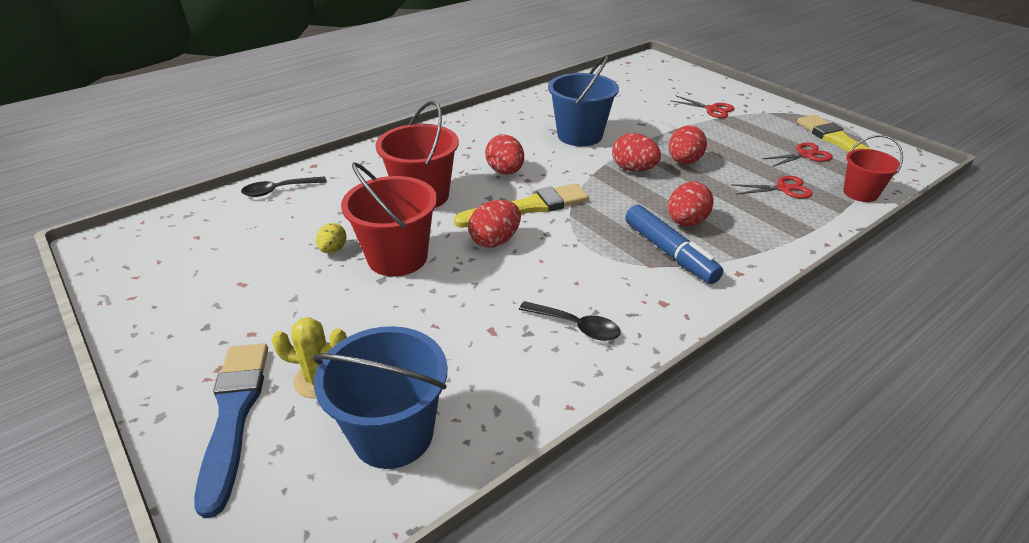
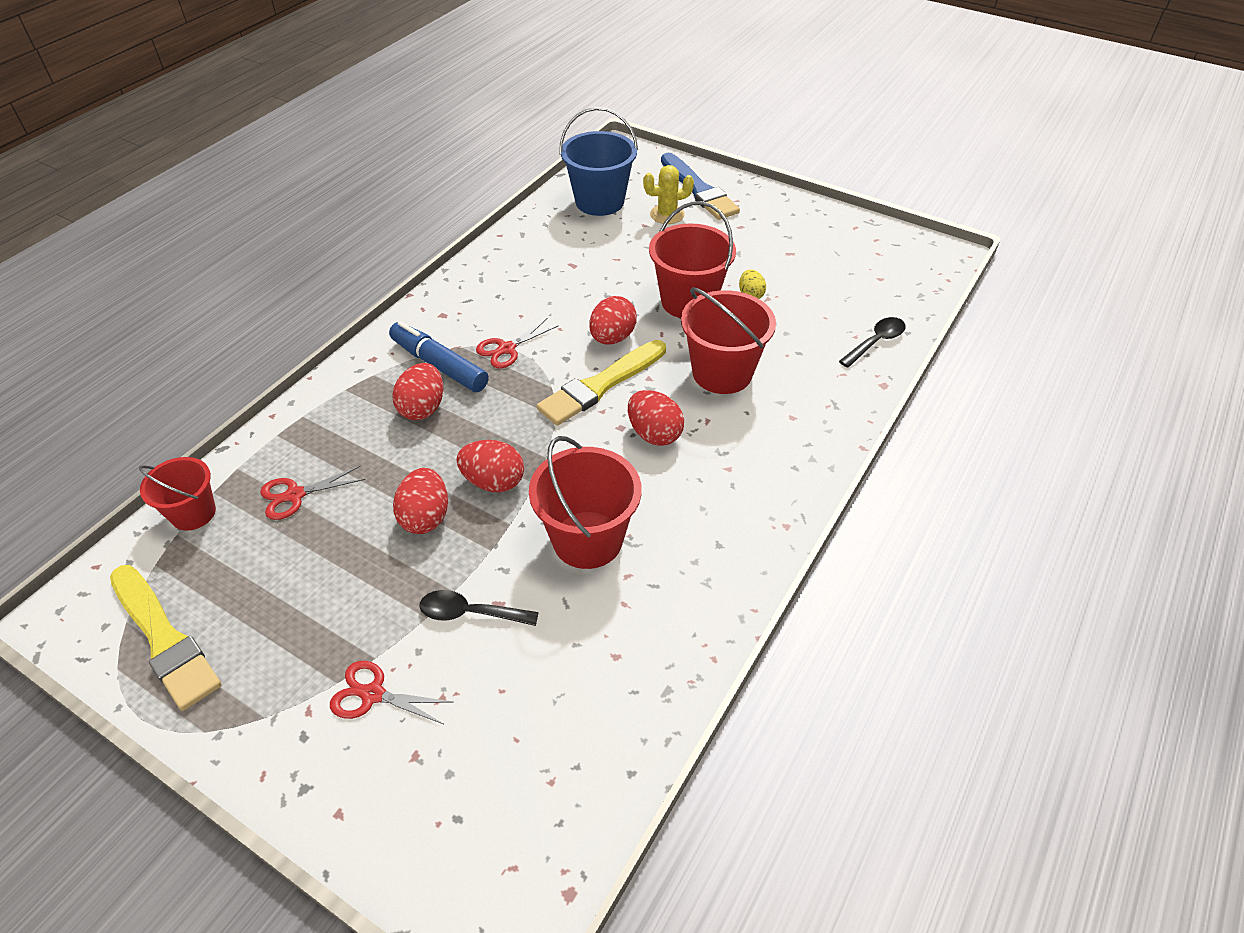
camera: 160 degrees right, 10 degrees up
(576, 326) = (510, 281): black spoon -> black spoon (470, 613)
(579, 135) = (587, 539): blue bucket -> red bucket
(805, 155) = (238, 585): red scissors -> red scissors (506, 349)

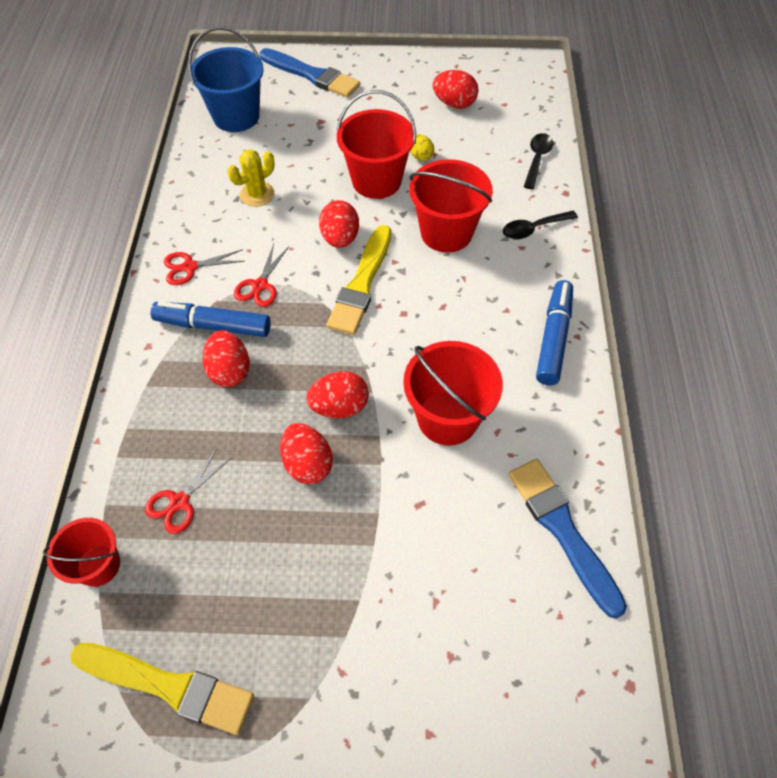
camera: 30 degrees left, 10 degrees up
(373, 694) = (381, 629): red scissors -> red scissors (190, 267)
(470, 613) = (405, 523): black spoon -> black spoon (533, 229)
(620, 703) = (563, 531): none -> blue brush
(654, 434) = (433, 307): red egg -> red egg (454, 104)
(667, 214) = (302, 108): yellow cactus -> yellow cactus (257, 194)
(758, 516) = (553, 338): none -> blue marker

